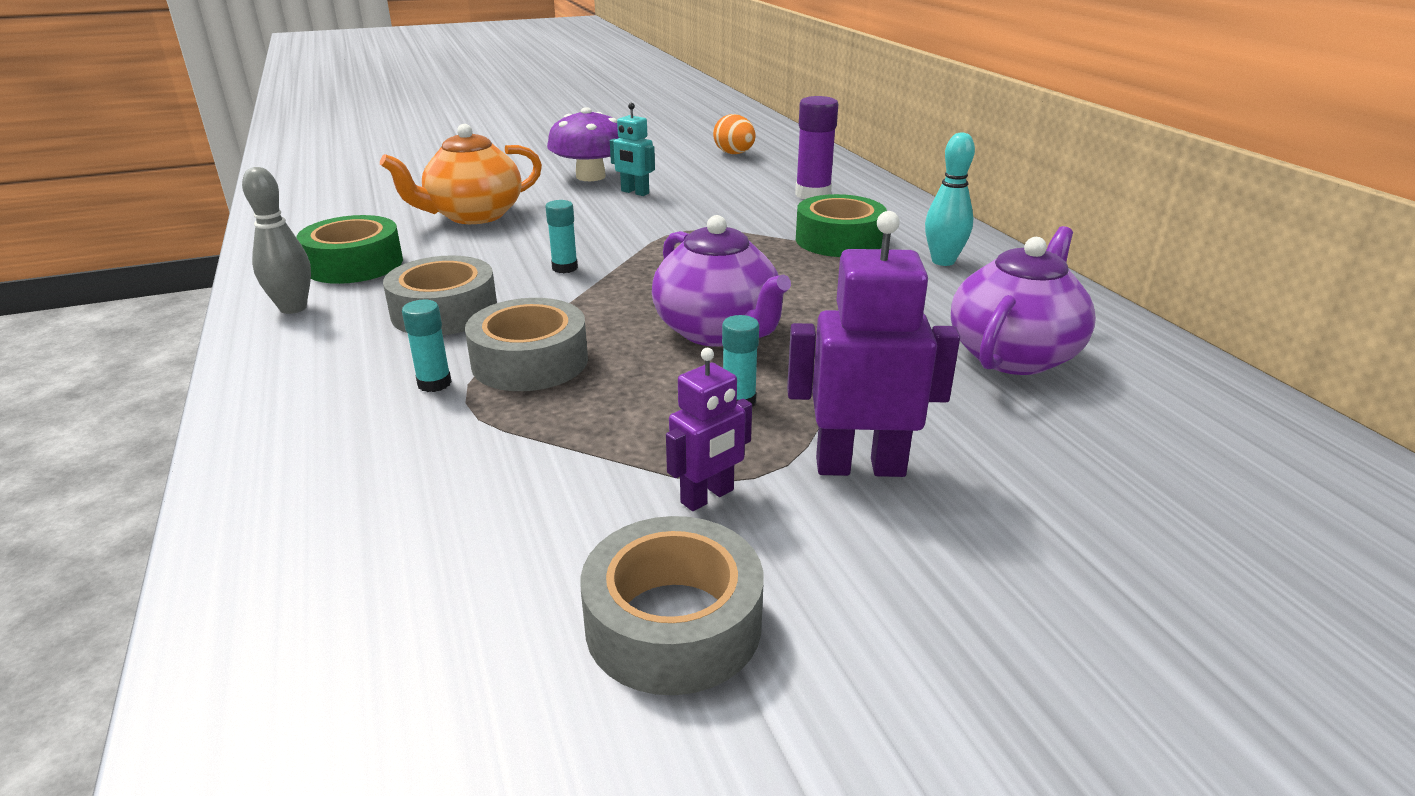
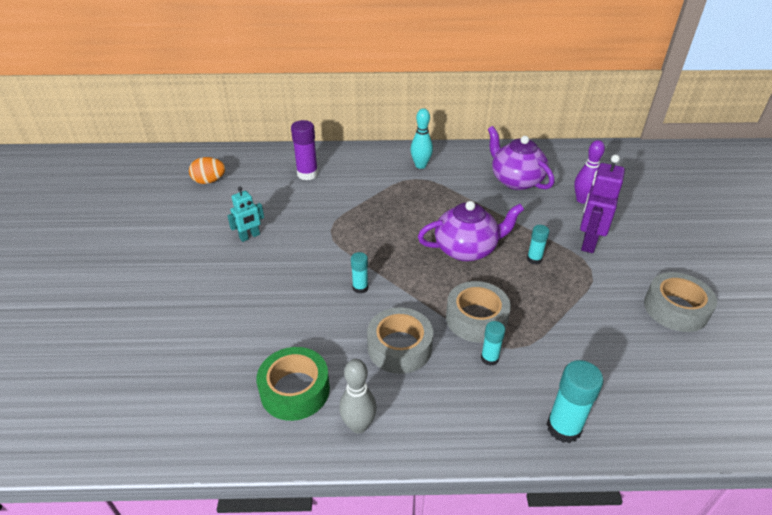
camera: 70 degrees left, 10 degrees up
(273, 469) = (563, 428): none -> turquoise glue stick
(473, 215) = (237, 318): orange teapot -> none
(590, 176) = (199, 250): purple mushroom -> none
(707, 497) = (603, 284): purple robot -> none
(839, 240) = (378, 185): green tape -> none
(1038, 447) = (582, 200): none -> purple bowling pin

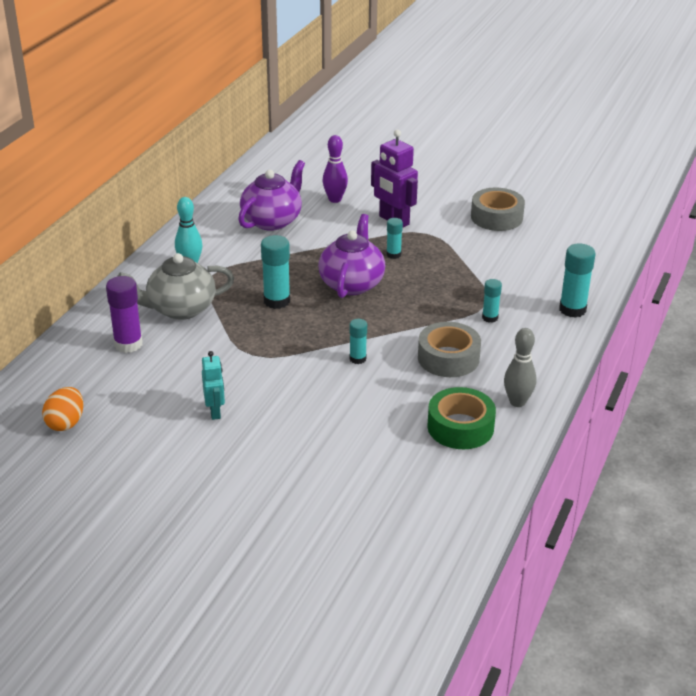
camera: 65 degrees left, 5 degrees down
(363, 180) = (180, 309): none -> grey teapot
(408, 219) = (277, 301): none -> turquoise glue stick
(476, 318) = (443, 309): grey tape -> none
(515, 180) = (272, 221): purple teapot -> purple teapot turned 135 degrees clockwise

